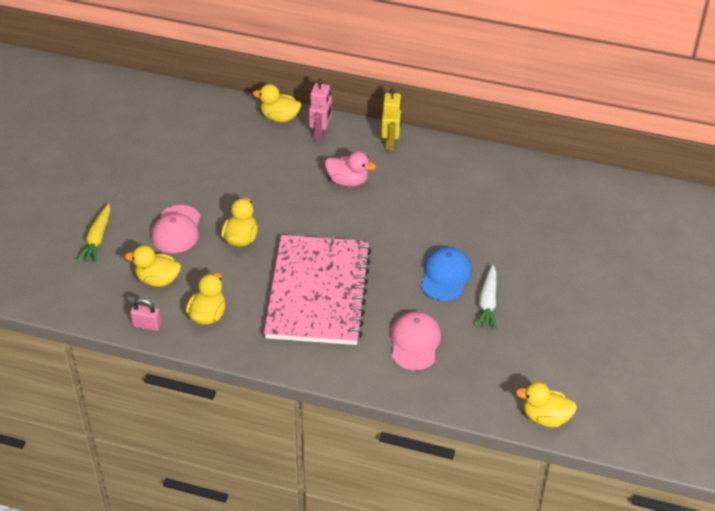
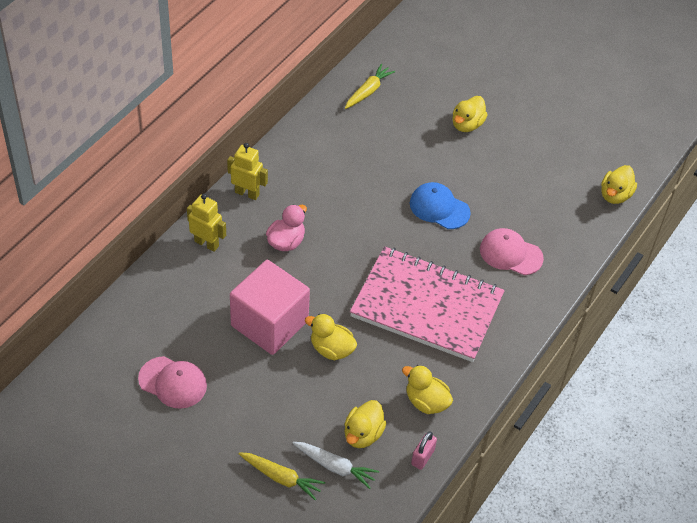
camera: 75 degrees left, 5 degrees up
(177, 229) = (296, 401): pink cap -> pink cap (173, 382)
(252, 193) = (269, 323): none -> pink cube
(279, 117) = (164, 270): yellow duck -> yellow duck (467, 125)
(321, 134) = (206, 243): pink robot -> yellow robot
(488, 302) = (481, 190): white carrot -> white carrot (335, 467)
(569, 191) = (368, 91): none -> yellow carrot

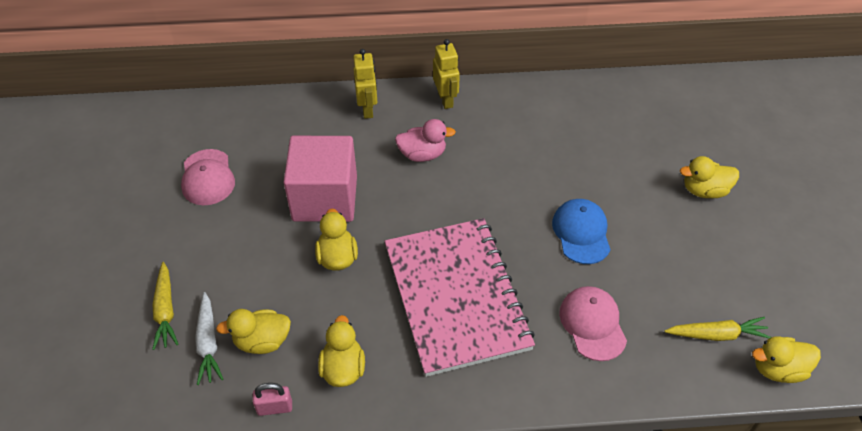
camera: 55 degrees right, 0 degrees up
(368, 91) = (649, 102): yellow carrot -> yellow carrot (717, 334)

